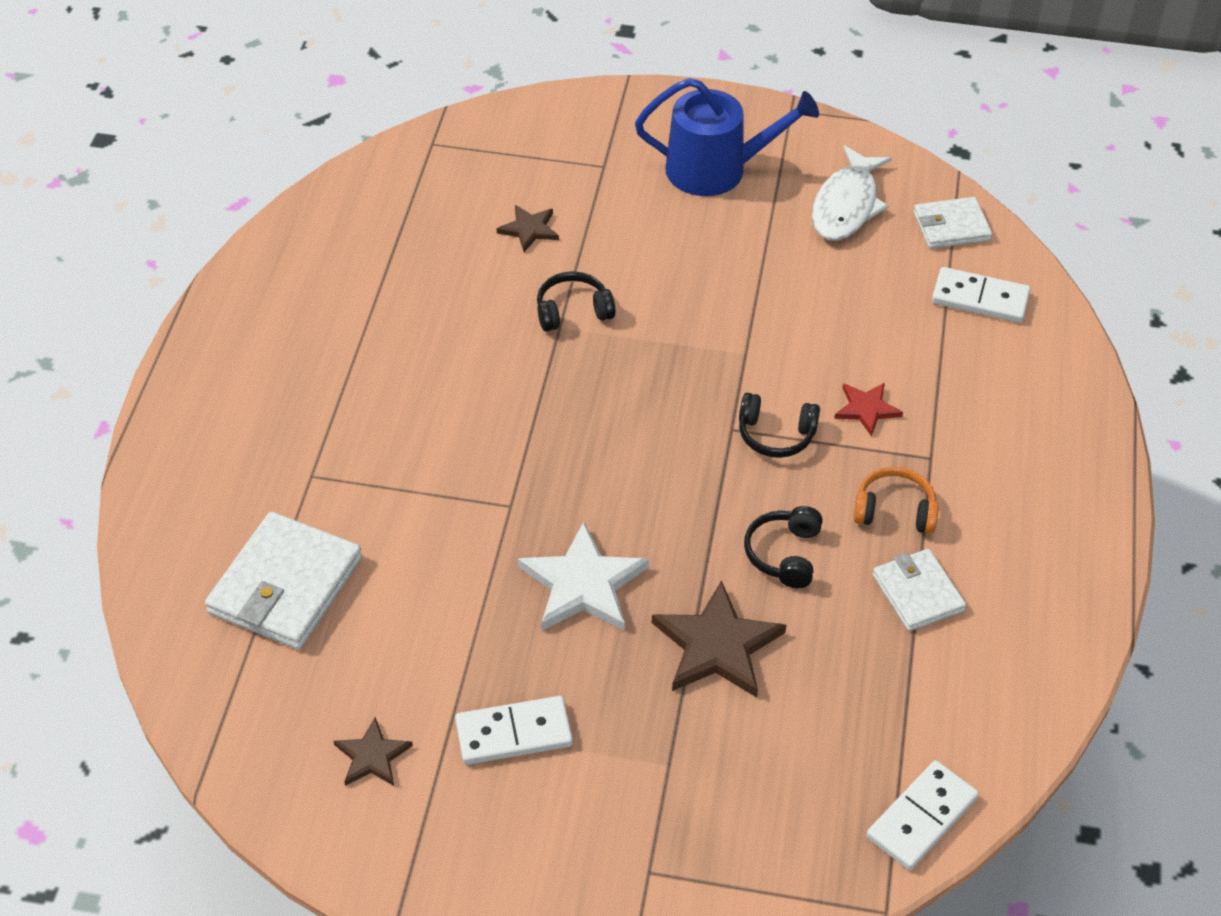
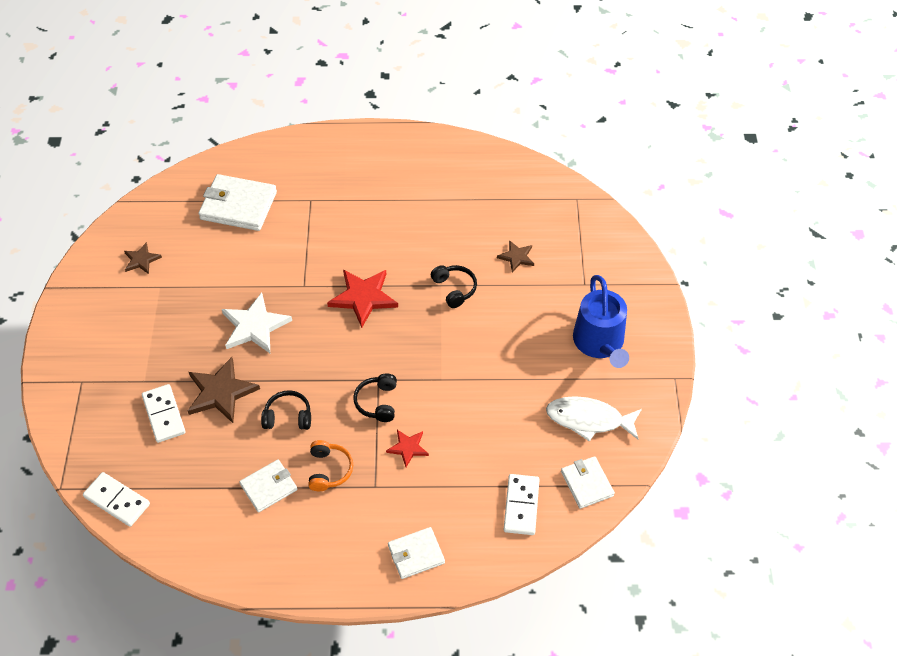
camera: 80 degrees right, 5 degrees up
(514, 734) = (158, 313): white domino -> white domino (164, 415)
(559, 427) = (363, 297): none -> red star
(1050, 424) = (416, 554): none -> white wallet

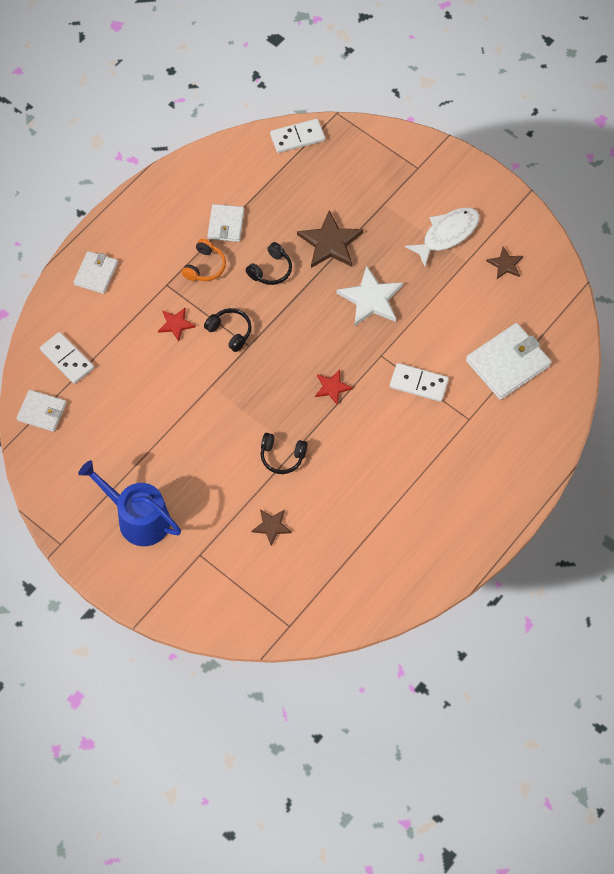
camera: 130 degrees right, 10 degrees up
(164, 415) = (342, 199): white domino -> white domino (419, 383)
(329, 470) = (205, 266): orange headphones -> orange headphones turned 105 degrees counterclockwise
(363, 297) = (332, 387): red star -> red star, size x0.56
(589, 419) = (86, 455): white fish -> white fish (447, 234)

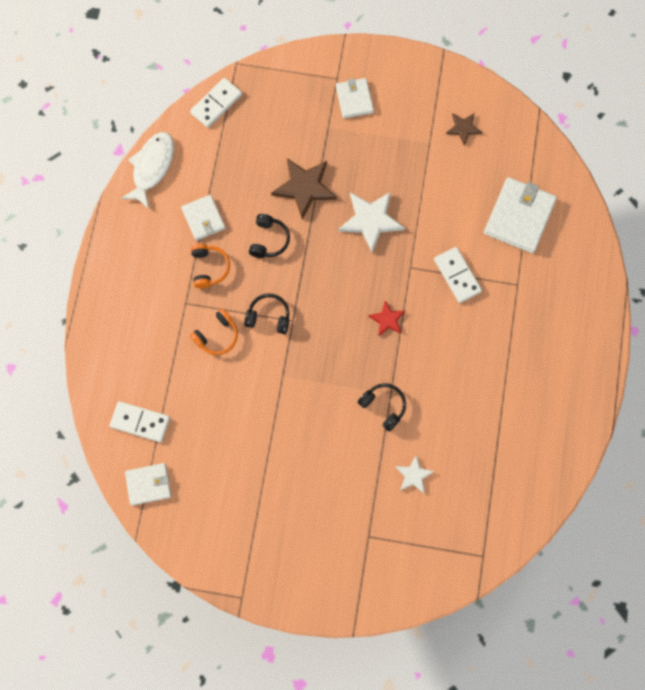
camera: 30 degrees left, 10 degrees up
(96, 274) = (116, 327): white wallet -> white wallet (354, 99)
(138, 518) = (295, 534): blue watering can -> none
(176, 324) = (217, 336): red star -> orange headphones
(271, 526) = (413, 475): brown star -> white star
(282, 456) = (383, 406): black headphones -> black headphones turned 120 degrees counterclockwise
(419, 383) = (457, 275): white domino -> white domino turned 75 degrees clockwise
(447, 234) = (399, 127): white fish -> white fish (152, 167)

